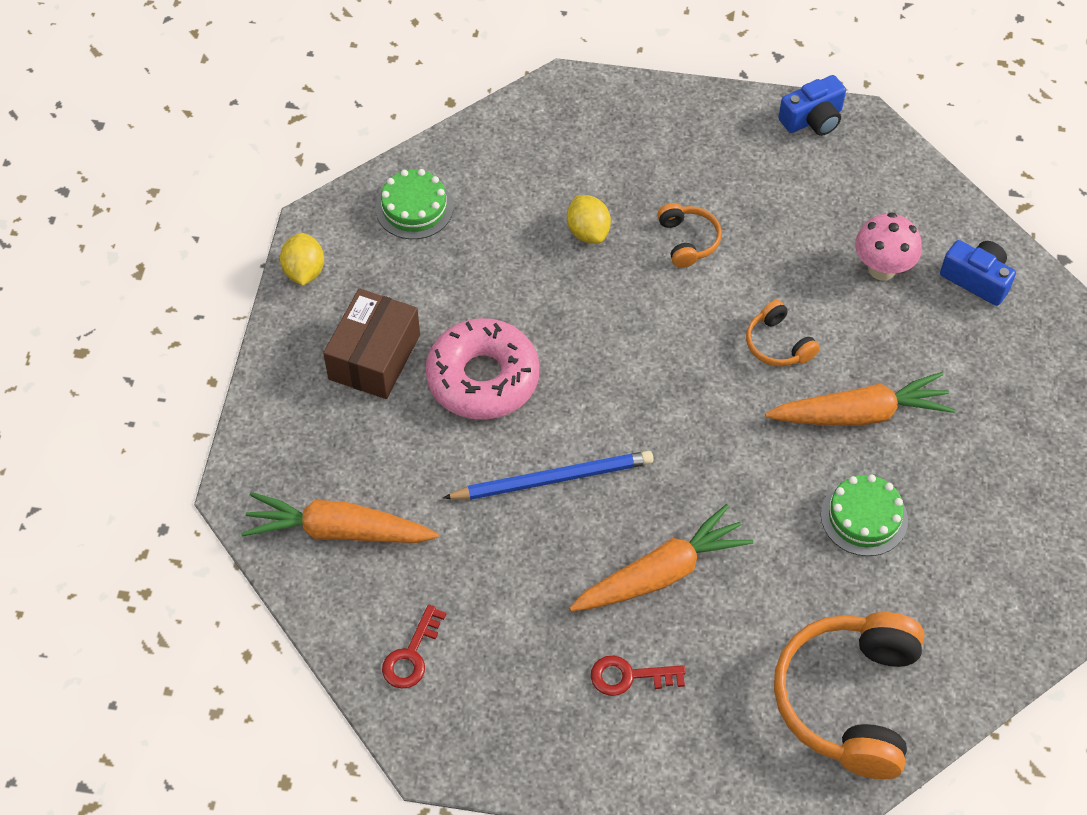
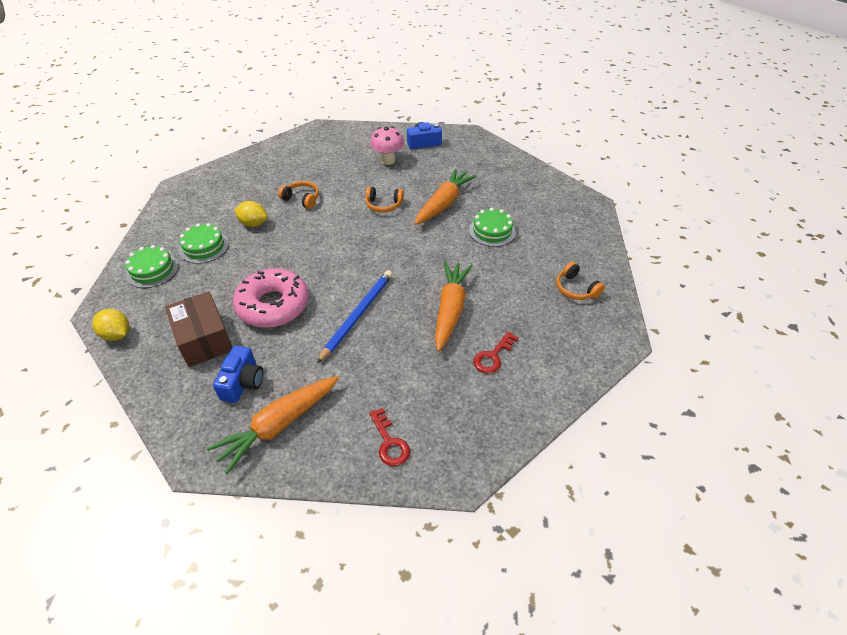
camera: 50 degrees left, 10 degrees down
(498, 220) = (204, 247): none -> green cake
(813, 119) = (300, 137): blue camera -> blue camera (243, 382)
(848, 700) = (576, 289): orange headphones -> orange headphones, size x0.48

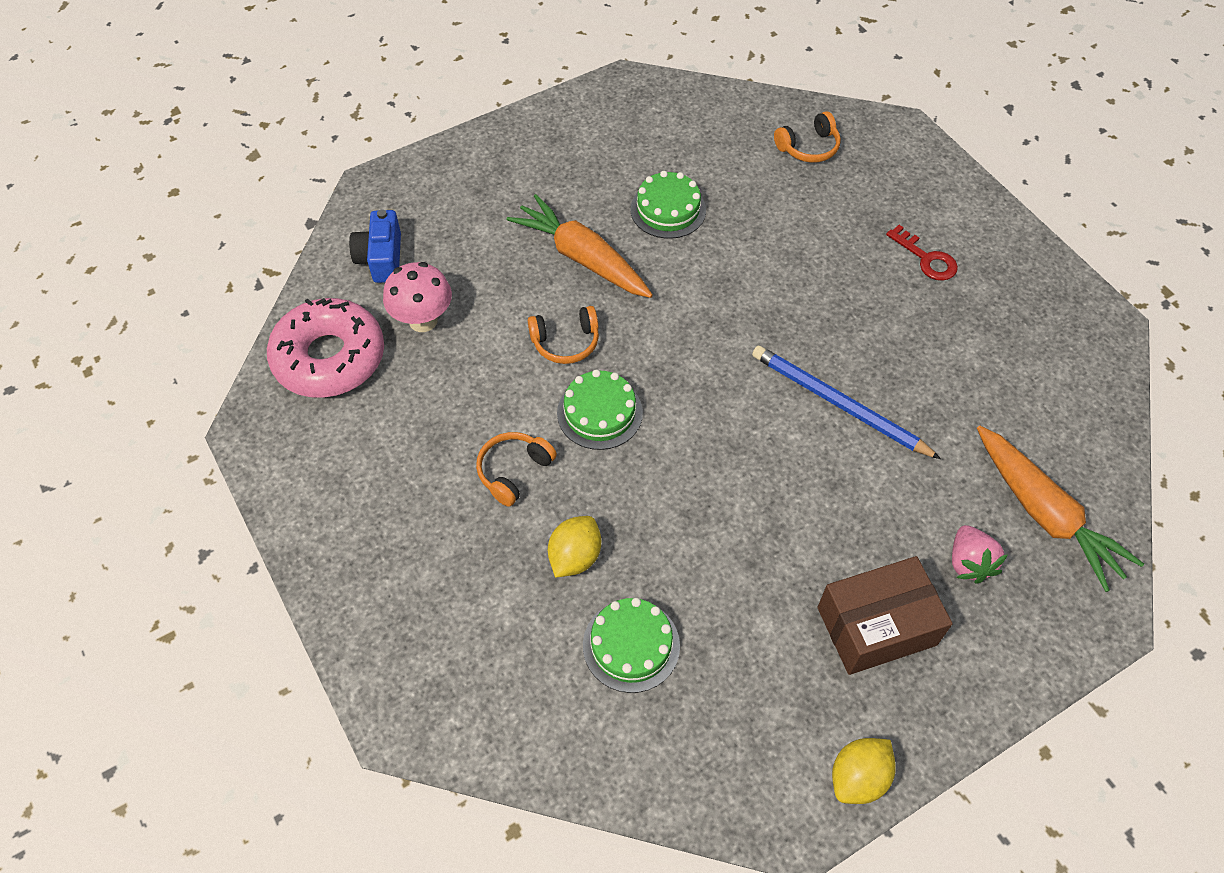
camera: 80 degrees left, 10 degrees up
(152, 270) = (687, 738): green cake -> green cake (599, 413)
(243, 382) = (969, 563): blue camera -> pink strawberry
(273, 305) = (806, 521): pink donut -> pink donut (329, 358)
(384, 205) = (566, 342): orange headphones -> orange headphones turned 60 degrees clockwise
(389, 442) = (1065, 388): red key -> none
(450, 310) = (837, 290): orange carrot -> none

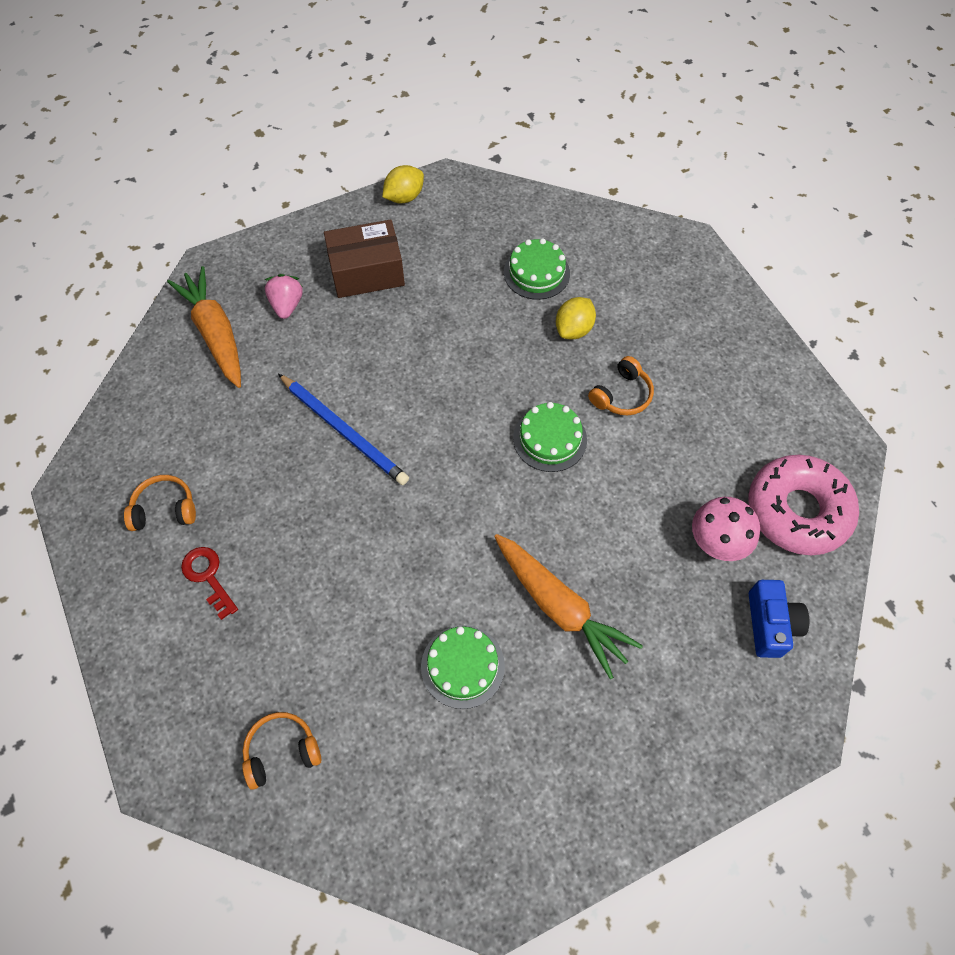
camera: 175 degrees left, 5 degrees up
(566, 342) = (578, 510): orange headphones -> orange headphones (164, 509)

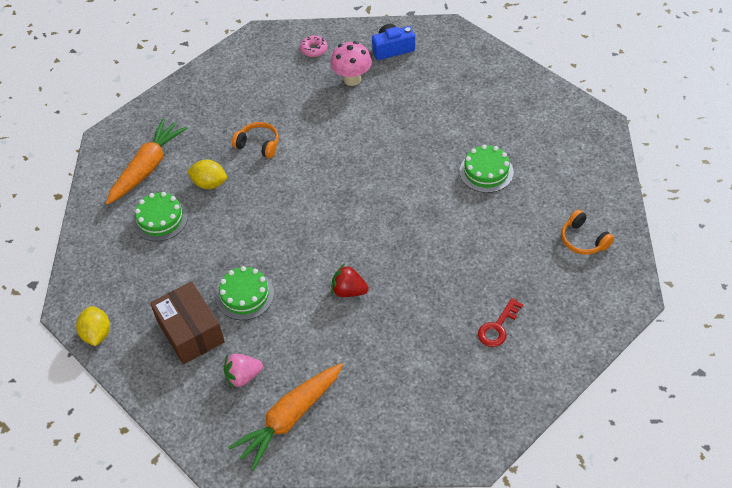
camera: 105 degrees left, 10 degrees down
(164, 509) = (461, 379): orange headphones -> none
(344, 431) = (349, 291): blue pencil -> red strawberry
(404, 197) = (97, 334): yellow lemon -> yellow lemon turned 45 degrees clockwise
(550, 439) = (309, 173): green cake -> green cake (245, 295)
(559, 606) = (426, 138): orange carrot -> orange carrot (147, 168)
(797, 511) = (314, 49): pink donut -> pink donut, size x0.42

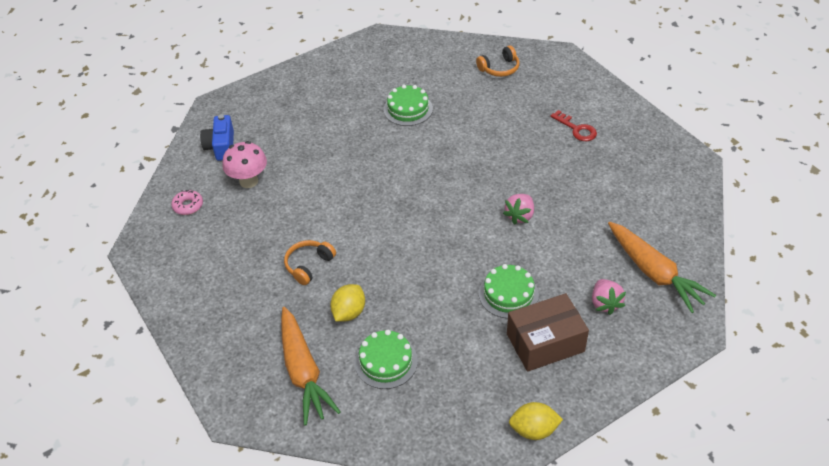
camera: 80 degrees left, 5 degrees down
(147, 168) = (303, 371): orange carrot -> orange carrot turned 150 degrees counterclockwise
(349, 291) = (520, 216): red strawberry -> pink strawberry

